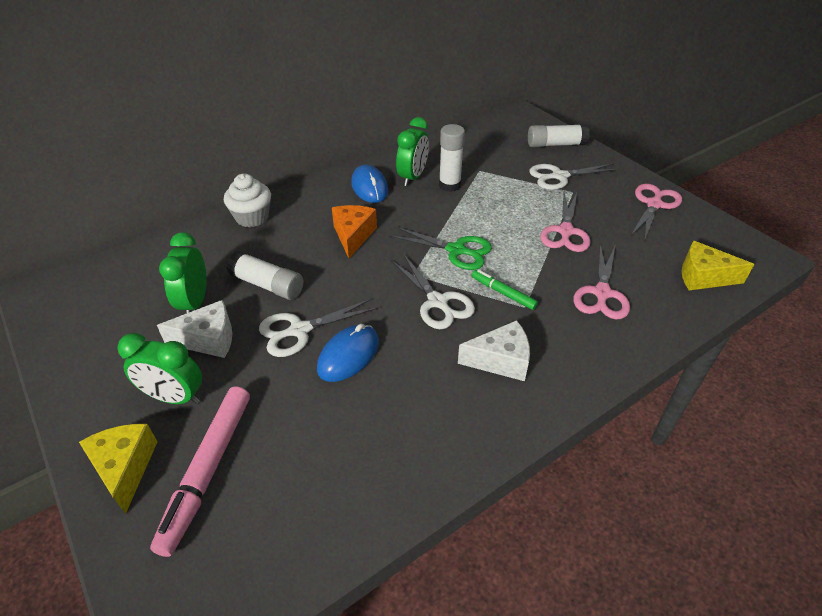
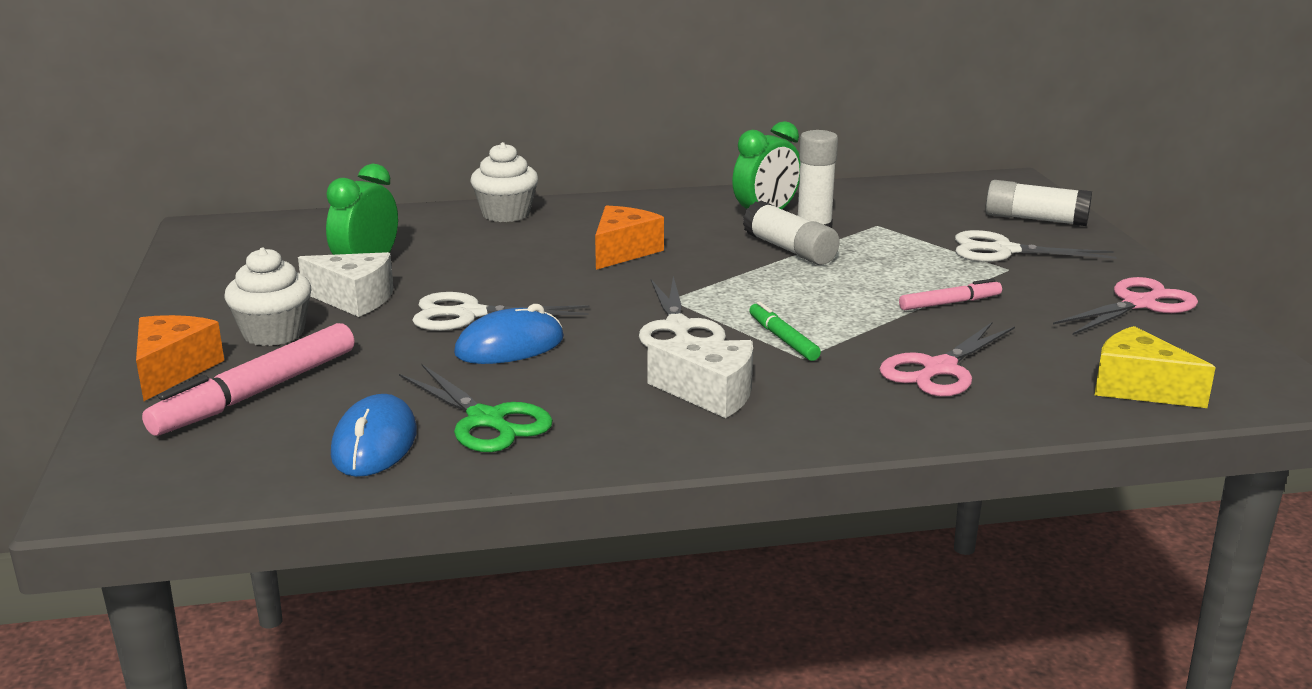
camera: 25 degrees right, 20 degrees down
(125, 468) = (173, 370): yellow cheese -> orange cheese
(174, 397) = (273, 333): green clock -> white cupcake
(267, 285) = (468, 271): white glue stick -> white glue stick (790, 250)
(369, 187) = (692, 214): blue mouse -> blue mouse (374, 444)
(456, 250) = (756, 289): green scissors -> green scissors (486, 420)
(565, 231) = (950, 303): pink scissors -> pink marker

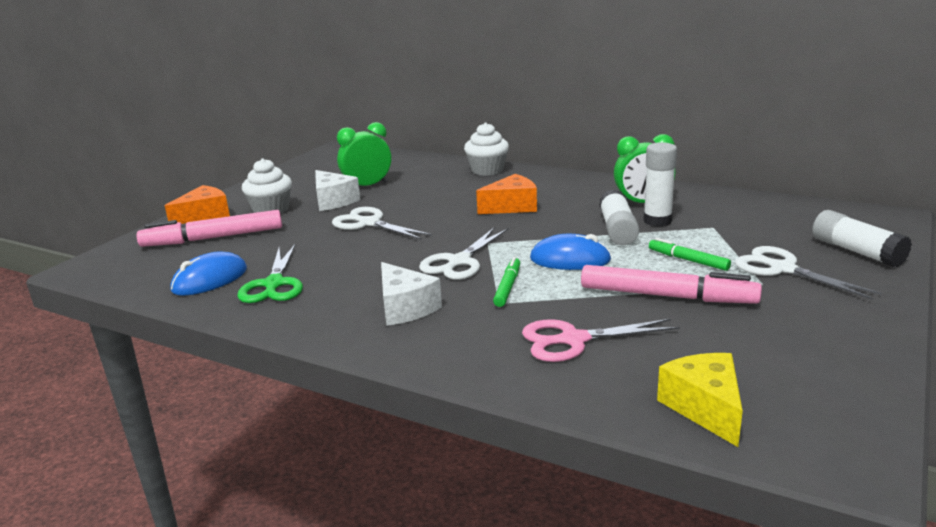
camera: 40 degrees right, 0 degrees up
(510, 346) = (356, 247): blue mouse -> blue mouse (570, 259)
(910, 264) = (688, 260): none -> green marker
(950, 303) = (667, 296): pink marker -> pink marker, size x1.85
(1138, 304) = (831, 342): pink scissors -> none

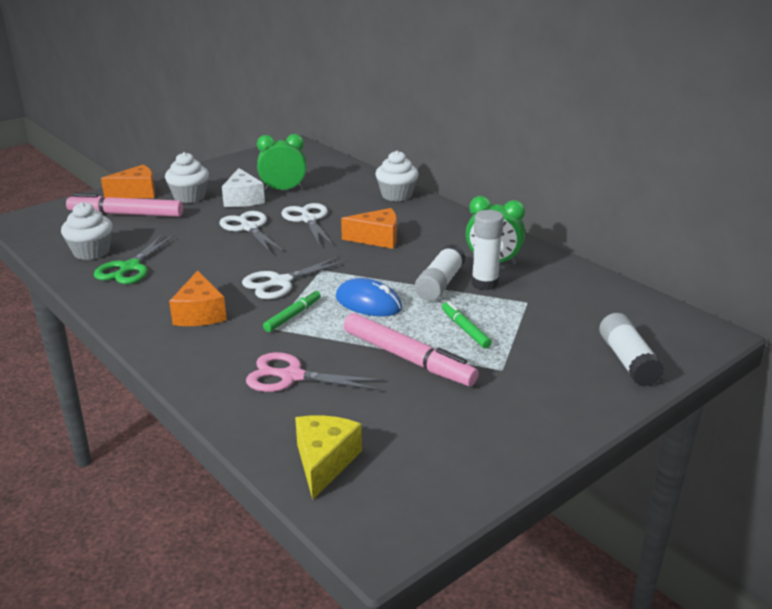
camera: 20 degrees right, 5 degrees up
(210, 280) = (91, 252): blue mouse -> white cupcake
(405, 308) = (200, 313): white cheese -> orange cheese
(783, 269) = (537, 360): white scissors -> white scissors (308, 220)

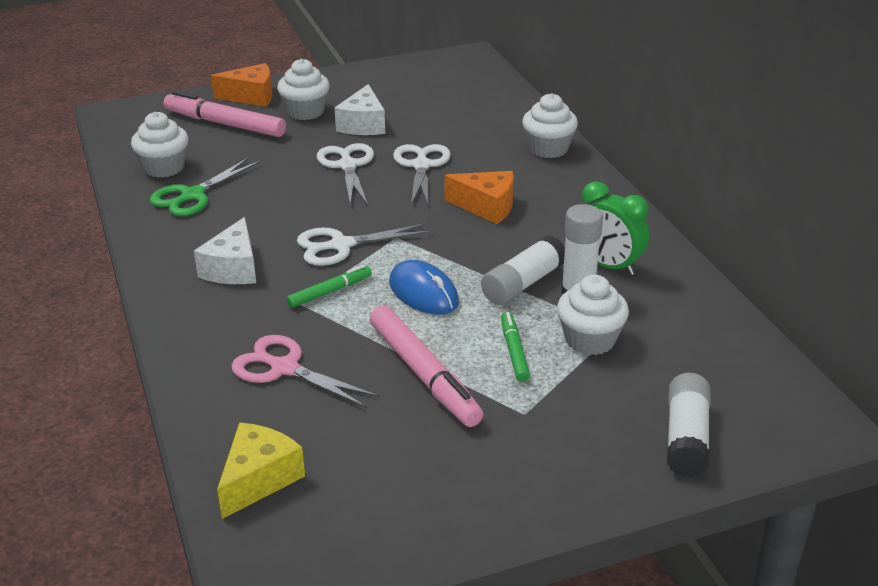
camera: 20 degrees right, 5 degrees up
(200, 313) = (233, 268): orange cheese -> white cheese
(283, 190) = (417, 119): green clock -> none
(514, 311) = (590, 340): none -> white cupcake

